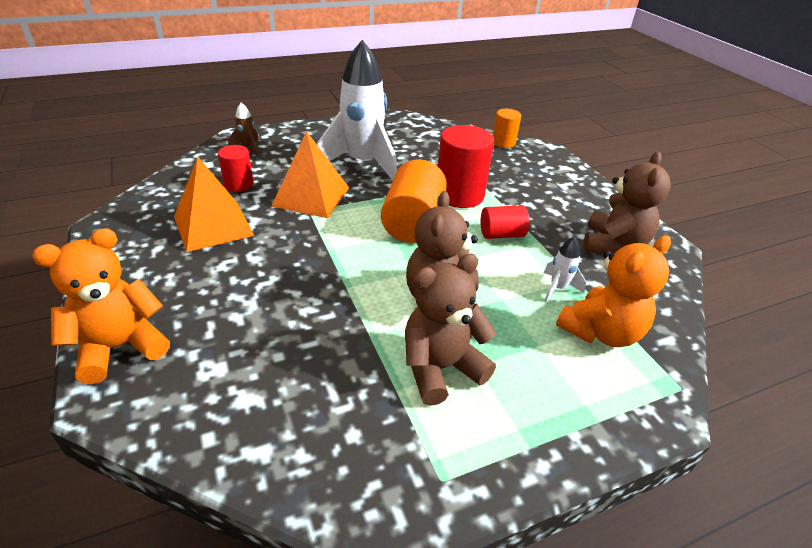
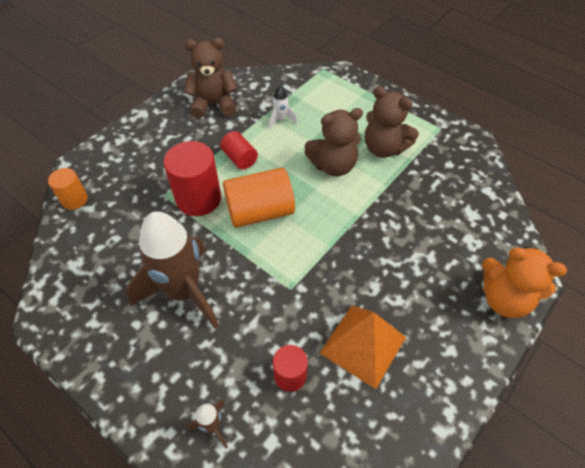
camera: 115 degrees left, 15 degrees up
(311, 196) = (269, 299): orange pyramid -> none
(362, 164) = (184, 292): white rocket -> brown rocket
(601, 332) = (305, 98): orange teddy bear -> none

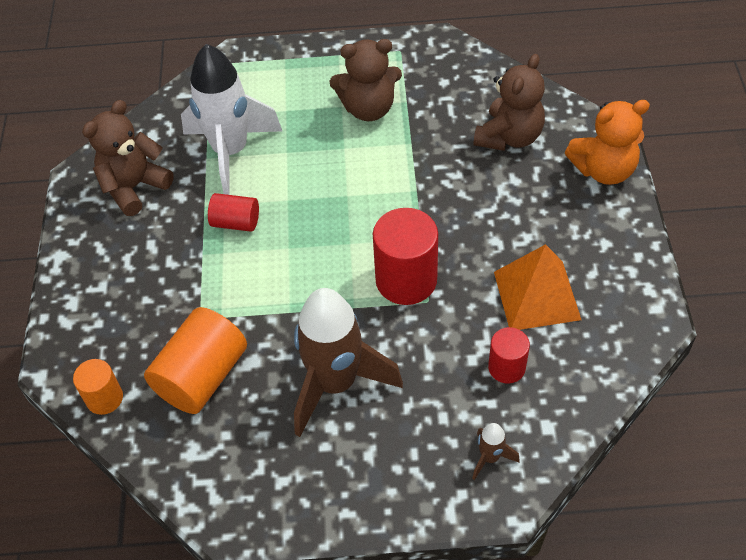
camera: 40 degrees left, 0 degrees up
(198, 199) = (242, 293): red cylinder -> red cylinder (406, 280)
(260, 212) = (319, 257): orange cylinder -> orange cylinder (202, 376)
(281, 120) = (231, 152): white rocket -> white rocket, size x2.42
(333, 166) = (339, 161): brown teddy bear -> brown teddy bear (509, 137)

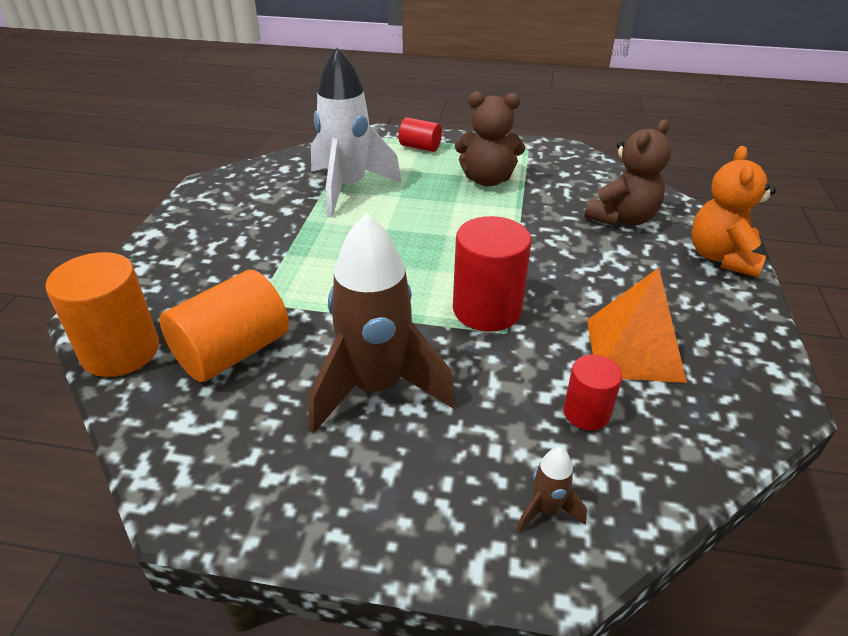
camera: 10 degrees right, 15 degrees down
(104, 398) = (121, 351): orange cylinder -> orange cylinder, size x1.76
(134, 187) = (248, 198): brown teddy bear -> none
(236, 222) = (329, 236): red cylinder -> red cylinder (420, 147)
(603, 170) = (721, 257): orange teddy bear -> orange teddy bear turned 105 degrees clockwise

